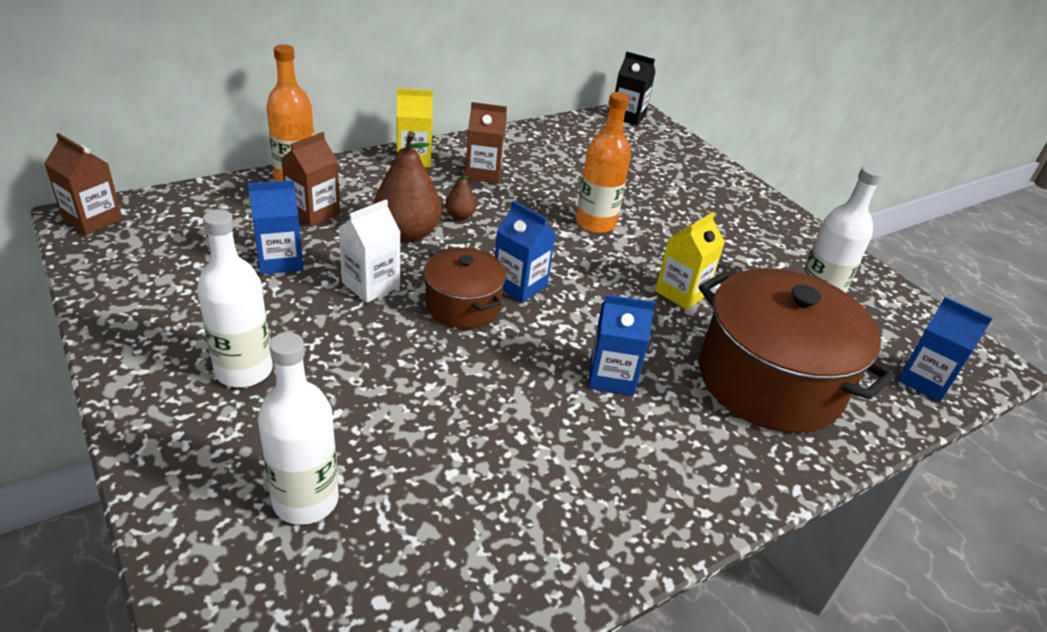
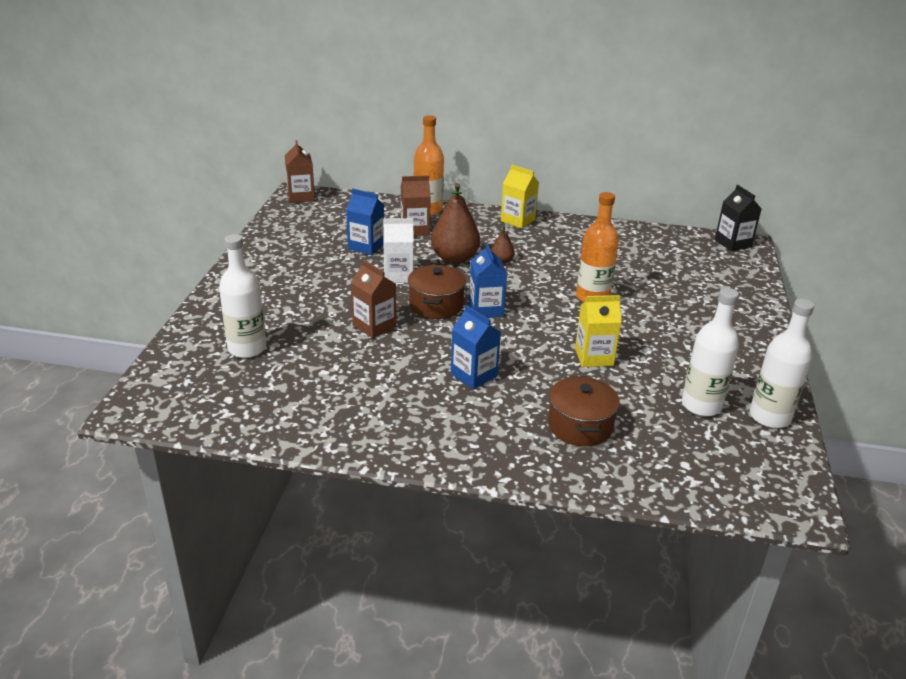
camera: 45 degrees right, 5 degrees down
(244, 370) = (286, 287): white bottle -> white bottle (769, 417)
(483, 173) = (554, 243): brown carton -> brown carton (374, 326)
(769, 380) = (580, 426): brown pot -> brown pot, size x0.54
(924, 381) = (710, 485): blue carton -> none

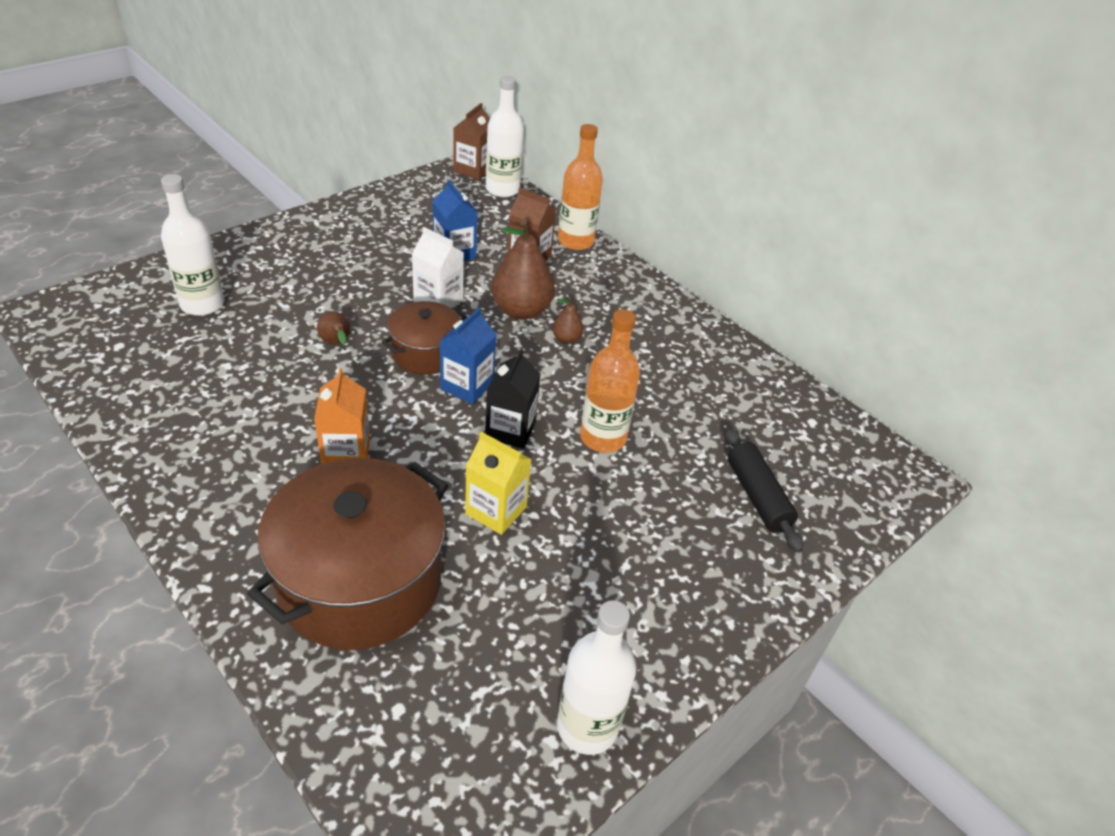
camera: 35 degrees right, 10 degrees up
(374, 326) = (336, 343): brown carton -> brown pear
(474, 375) = (346, 453): blue carton -> orange carton
(518, 220) = (656, 300): yellow carton -> none
(580, 426) = (360, 581): brown pot -> brown pot, size x1.85
(697, 285) = (757, 496): none -> black rolling pin
(701, 405) = (526, 651): white bottle -> white bottle (502, 189)
(733, 243) = (894, 467): black carton -> black carton (510, 430)

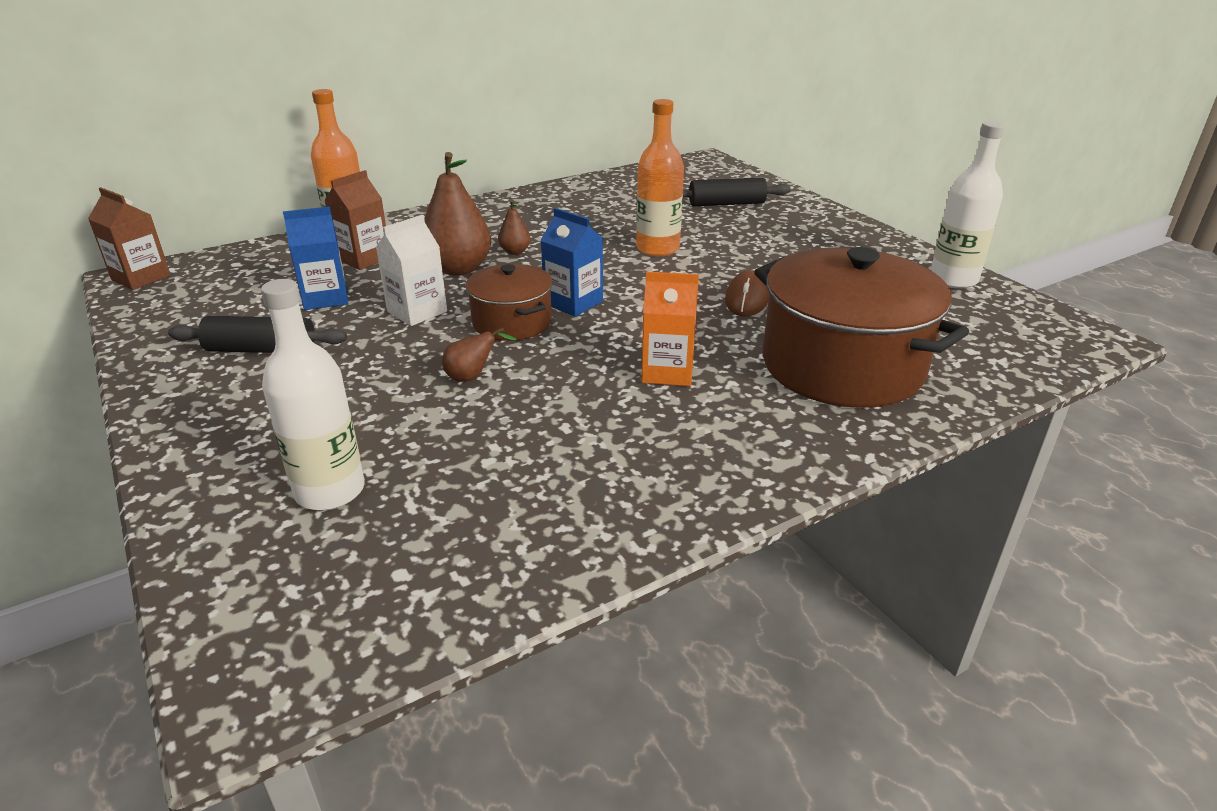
camera: 75 degrees left, 10 degrees down
(373, 242) = (261, 350): none -> black rolling pin
(496, 510) = (747, 298): yellow carton -> brown mouse
(502, 189) = (207, 263): white bottle -> none
(510, 430) = (642, 286): black carton -> none

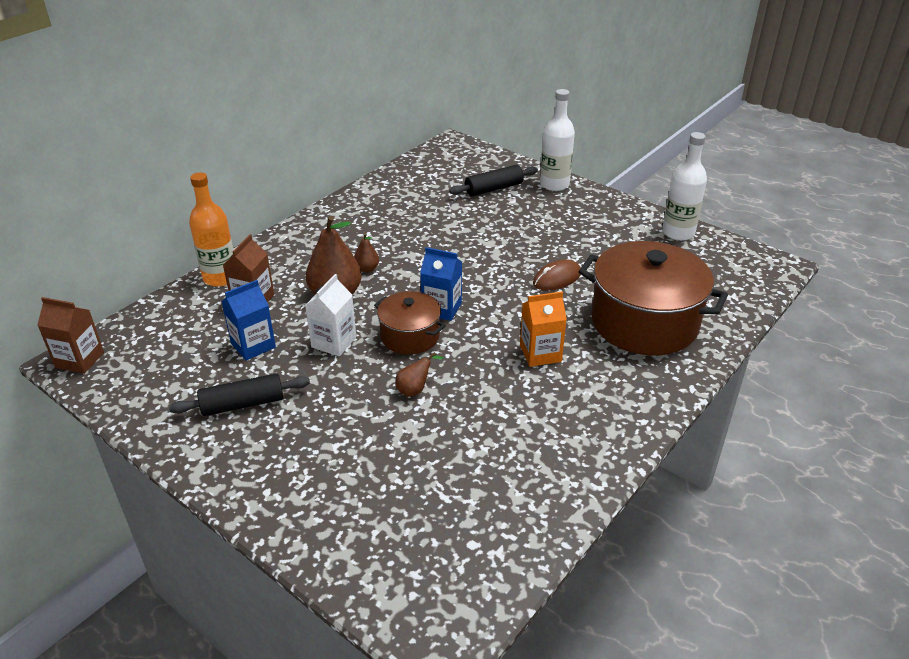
camera: 20 degrees left, 5 degrees up
(330, 491) = (385, 502): white bottle -> white bottle (554, 184)
(657, 248) = (470, 244): orange bottle -> none
(747, 298) = (557, 278): brown mouse -> brown mouse turned 60 degrees clockwise

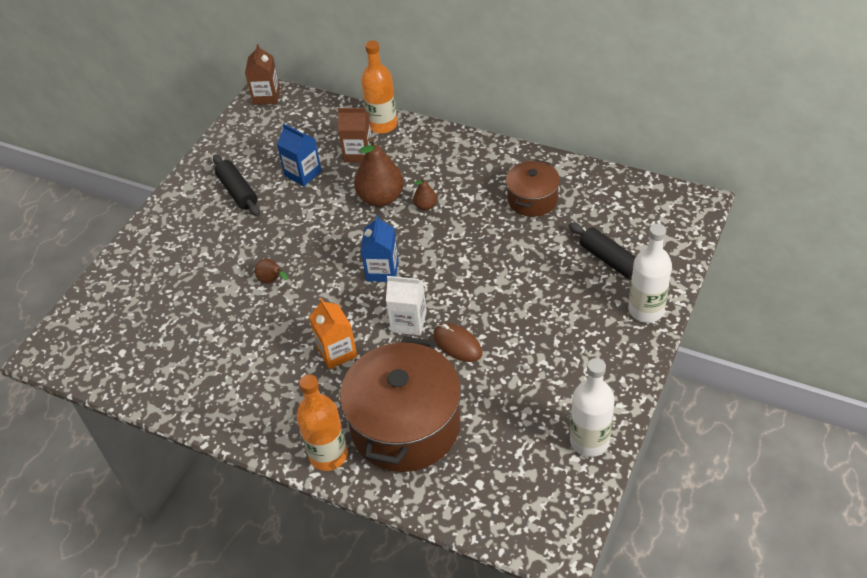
camera: 80 degrees right, 10 degrees up
(334, 342) = (318, 216): white carton -> white carton (408, 322)
(410, 336) = (338, 260): brown pot -> brown pot (532, 199)
(670, 376) = (328, 455): none -> orange bottle

